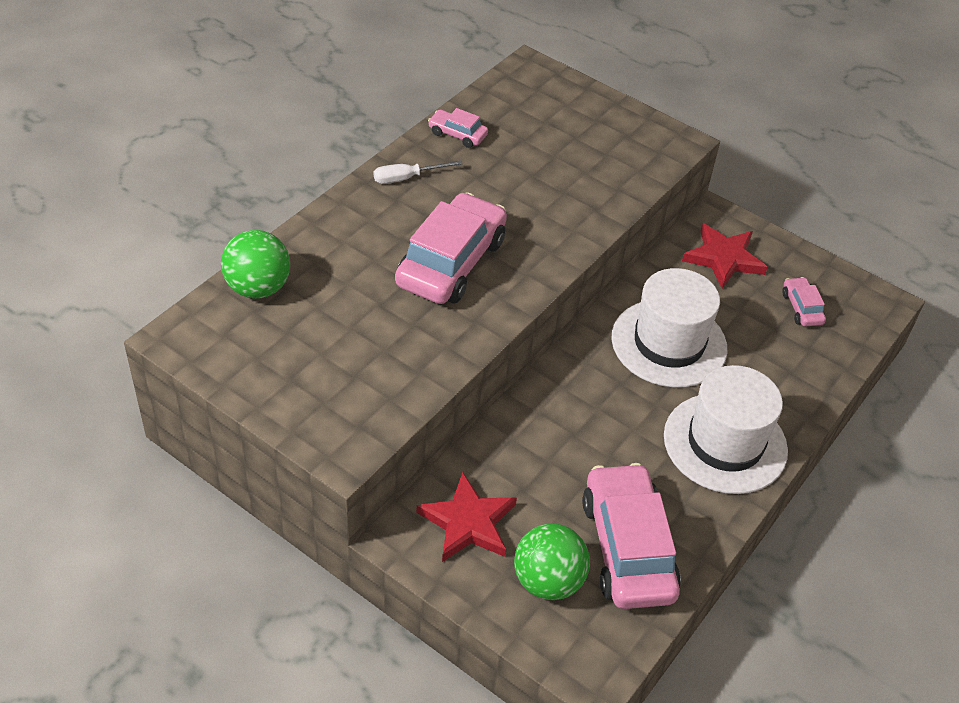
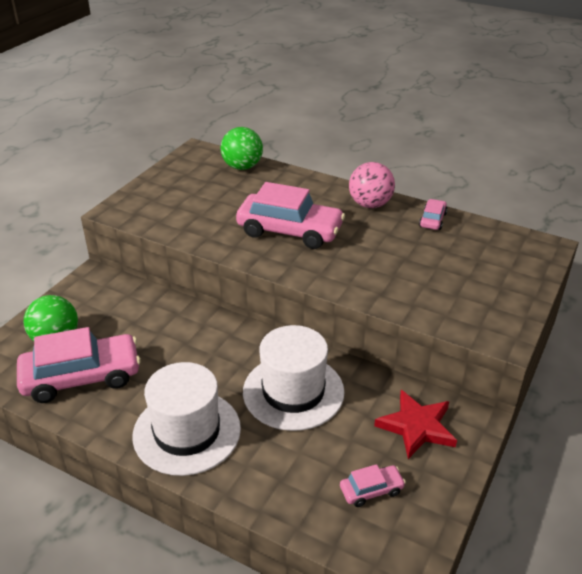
camera: 85 degrees right, 10 degrees down
(407, 178) = (370, 204): white screwdriver -> pink ball
(468, 522) = (104, 300): red star -> none

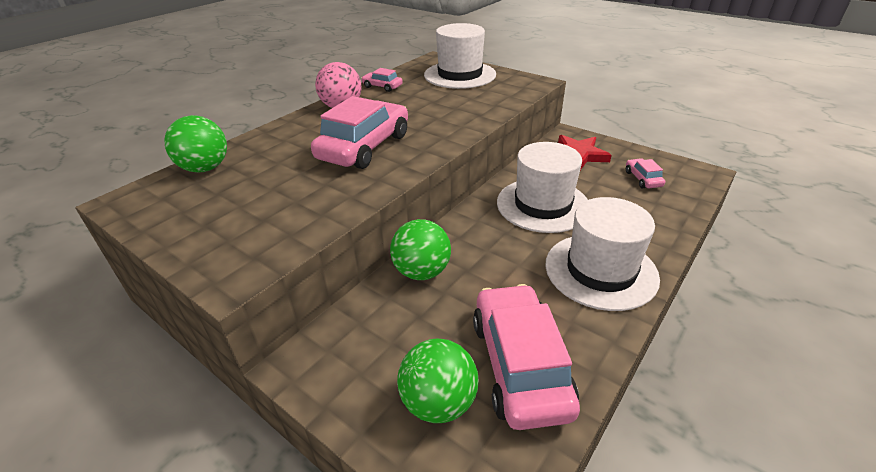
camera: 80 degrees left, 0 degrees up
(182, 317) = (422, 272): none -> green ball
(496, 271) = (460, 75): none -> white hat

